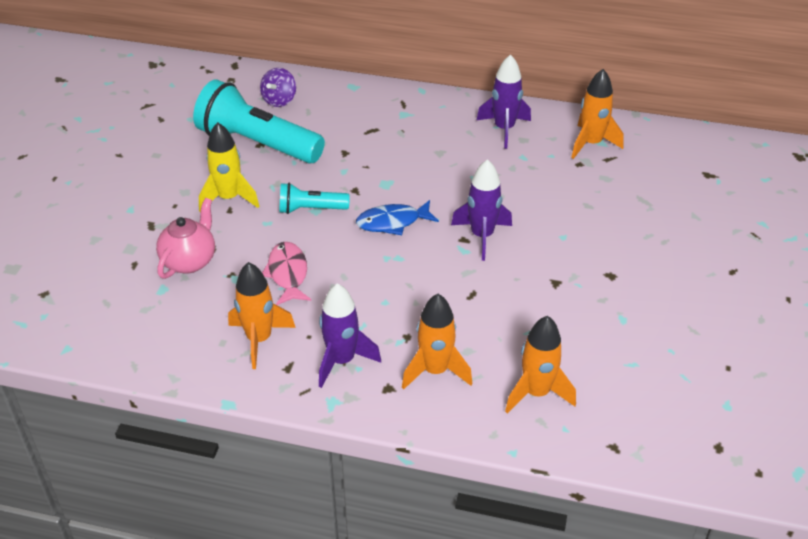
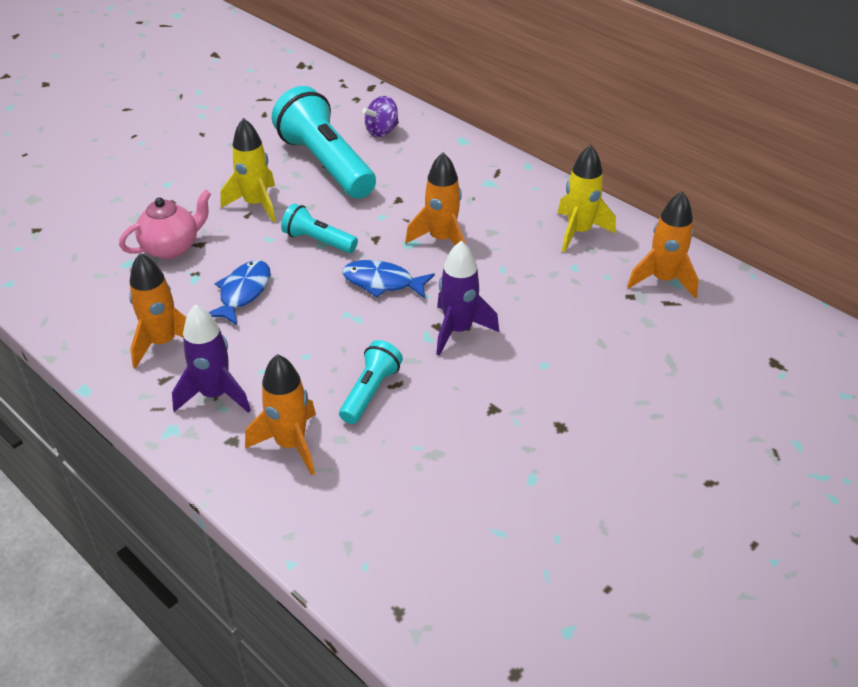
camera: 30 degrees right, 0 degrees up
(287, 274) = (243, 292): pink fish -> blue fish
(458, 307) = (370, 391): none -> turquoise flashlight
(504, 129) = (579, 232): purple rocket -> yellow rocket
(536, 393) = (369, 514): orange rocket -> orange rocket (441, 239)

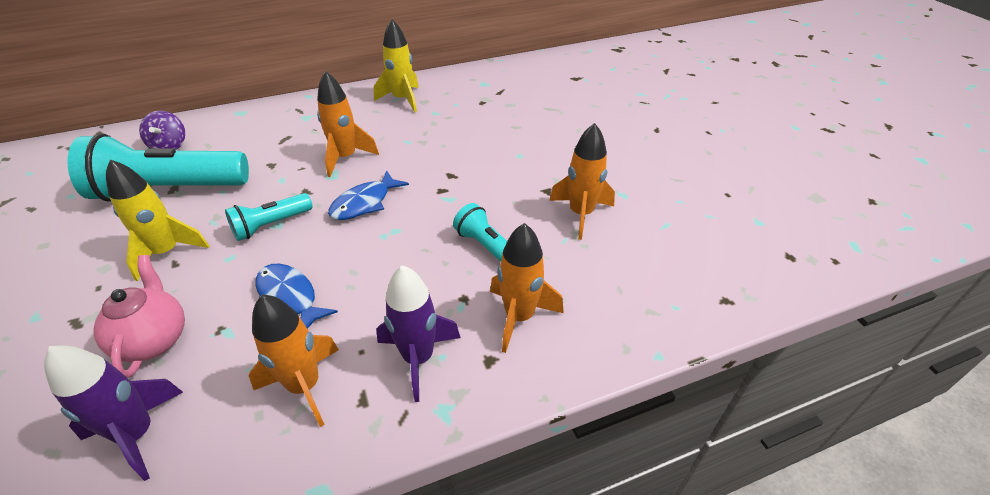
camera: 65 degrees left, 0 degrees up
(458, 330) = (455, 181): purple rocket -> purple rocket (138, 434)
(663, 280) = (478, 87): orange rocket -> orange rocket (581, 214)

